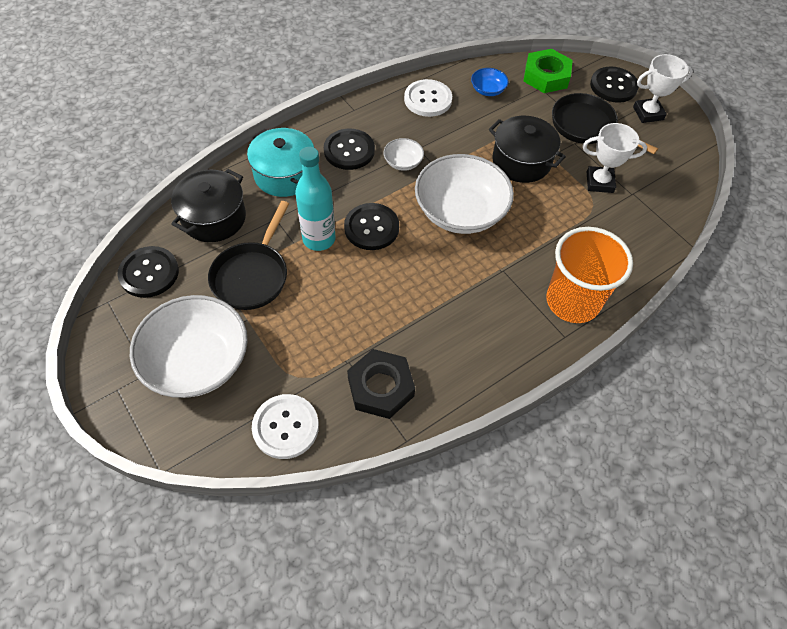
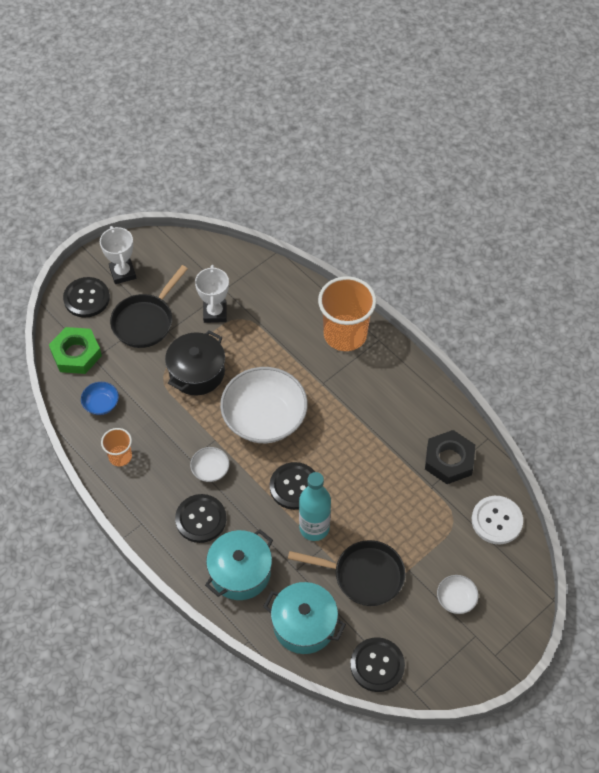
camera: 95 degrees left, 0 degrees up
(197, 361) = (456, 599): white bowl -> white bowl, size x0.44
(214, 218) = (304, 625): black pot -> turquoise pot
(428, 99) = (120, 456): white button -> orange cup

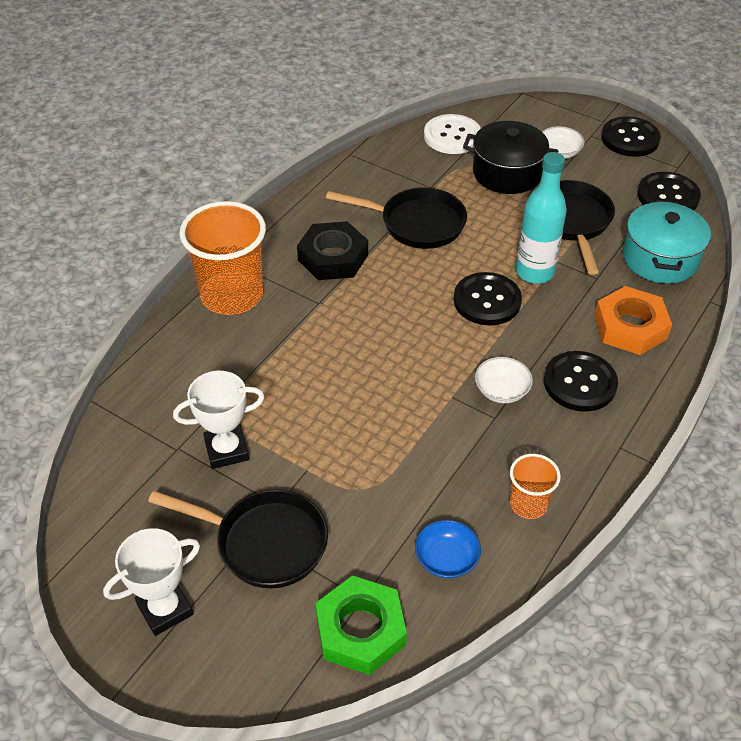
camera: 105 degrees left, 10 degrees down
(86, 298) = (234, 653): black button -> black button (630, 138)
(197, 372) = (345, 446): black pot -> black pot (507, 173)
(240, 572) = (630, 327): turquoise pot -> orange nut
(264, 418) = (396, 351): white bowl -> none
(390, 464) = (417, 223): none -> black pan
(449, 460) = (391, 178): black nut -> black nut (333, 257)

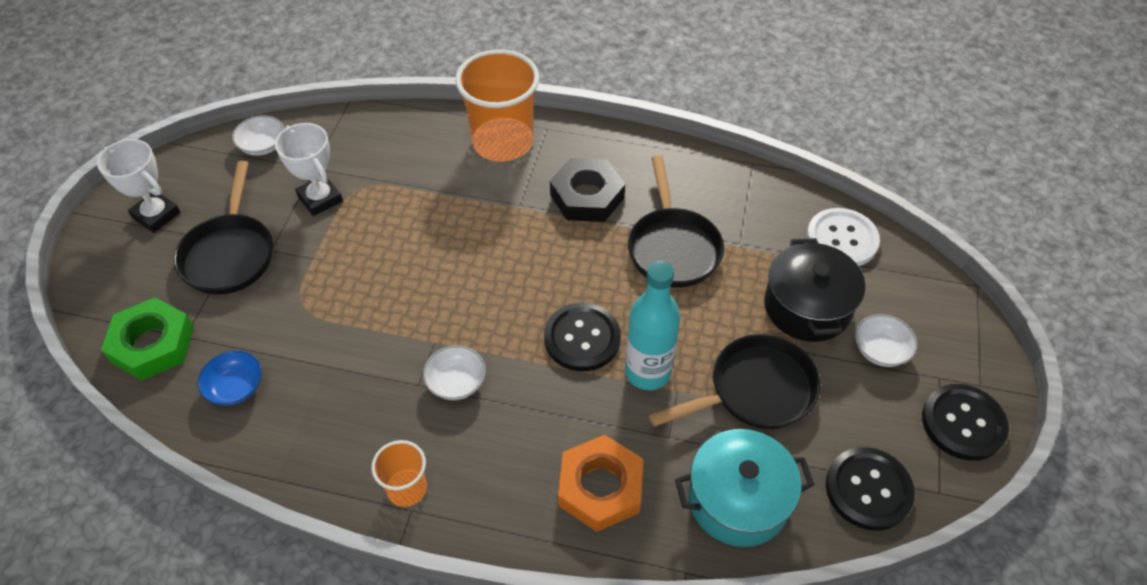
camera: 70 degrees right, 5 degrees up
(113, 489) = (263, 145): none -> white bowl
(528, 504) = (313, 439): orange cup -> orange cup (407, 489)
(580, 383) = (492, 452): black button -> none

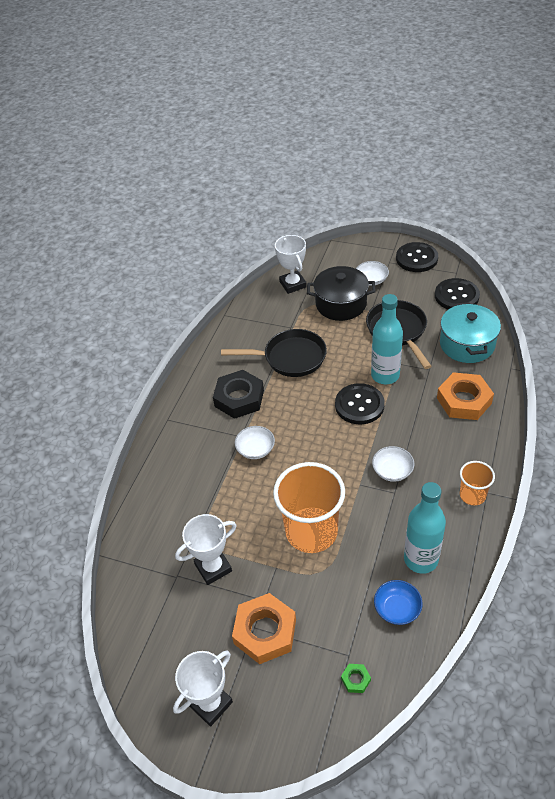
camera: 80 degrees left, 5 degrees down
(152, 344) = (355, 679): green nut -> green nut, size x0.42
(230, 254) = (265, 631): black pan -> orange nut
(263, 145) = (140, 620): white bowl -> white bowl (255, 449)
(304, 416) = (421, 559): none -> turquoise bottle
(503, 142) = (175, 445): orange cup -> orange cup (311, 531)
(841, 239) = (293, 284): white button -> white trophy

